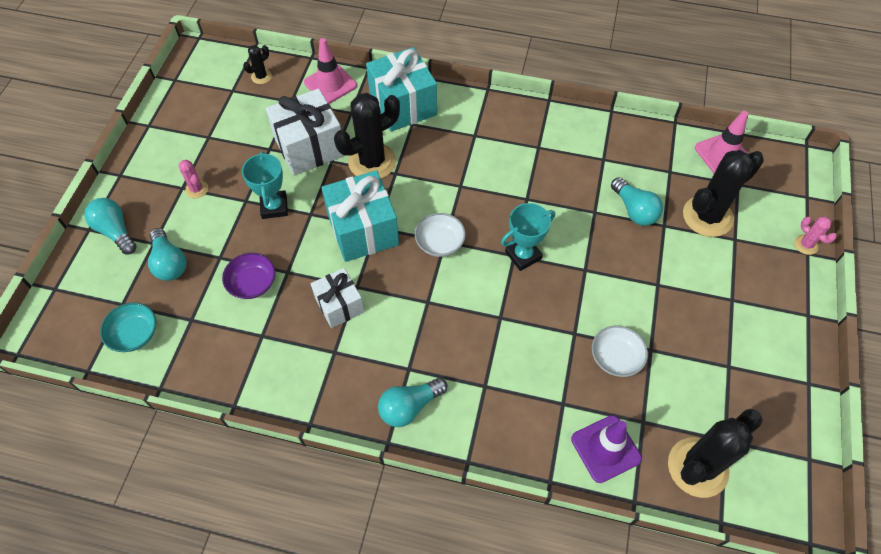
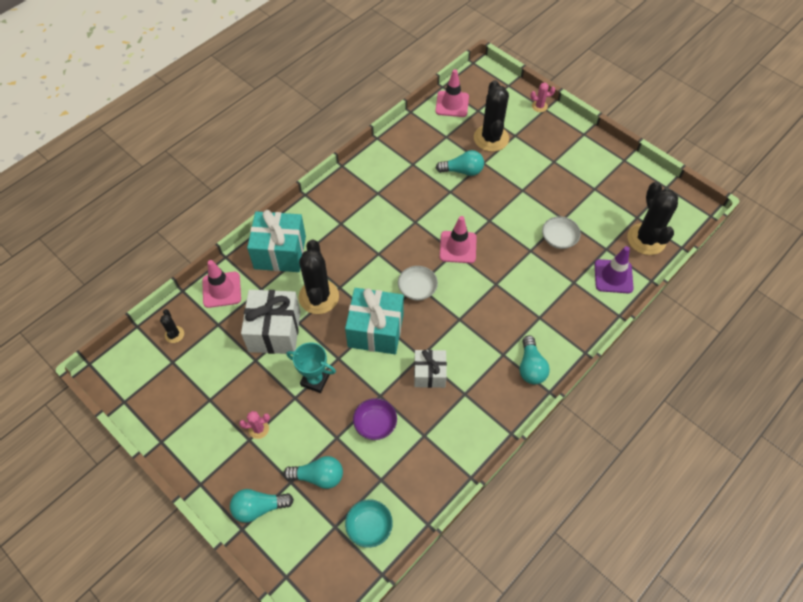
camera: 60 degrees left, 0 degrees up
(523, 255) = (458, 247): turquoise trophy -> pink traffic cone

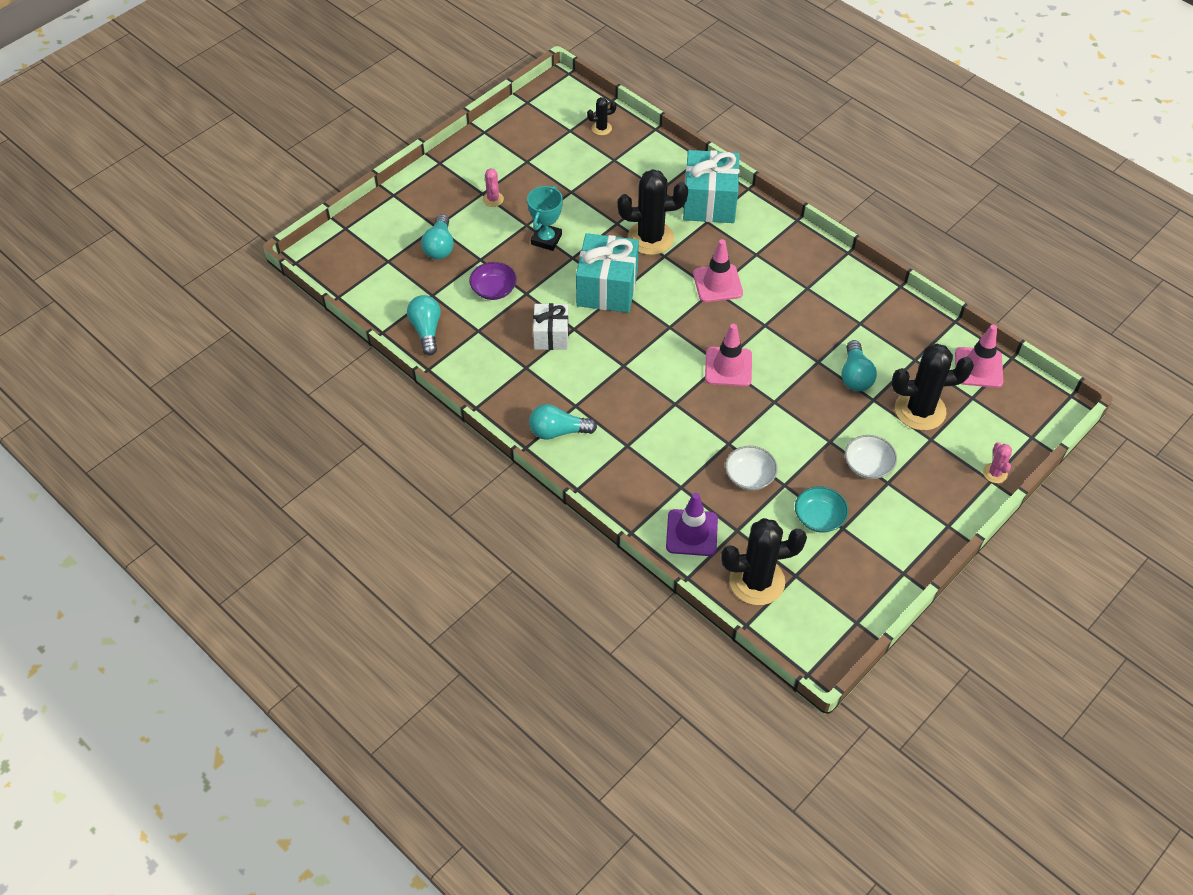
camera: 90 degrees right, 5 degrees down
(221, 290) = (657, 159): pink traffic cone -> pink traffic cone (717, 283)
(259, 507) = (412, 205): turquoise light bulb -> turquoise light bulb (426, 330)
(275, 331) = (605, 204): white gift -> none
(369, 526) = (385, 286): turquoise bowl -> turquoise bowl (819, 517)
(417, 289) = (664, 326): white bowl -> white bowl (868, 465)

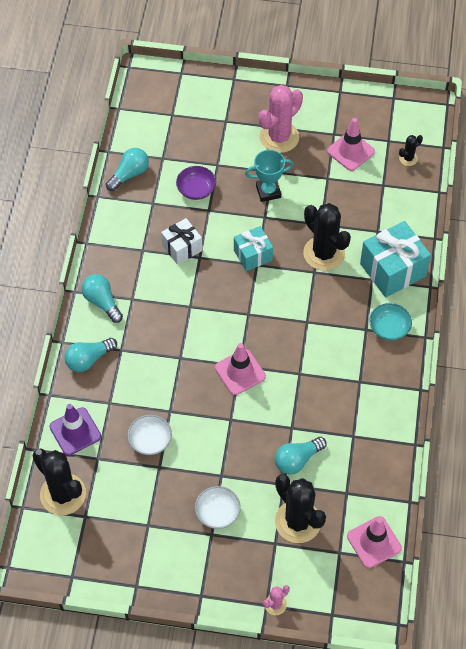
camera: 55 degrees right, 5 degrees up
(440, 246) = (209, 135): turquoise light bulb -> turquoise light bulb (89, 359)
(493, 199) = (279, 137): pink cactus -> pink cactus, size x2.16
(601, 128) = (408, 158): black cactus -> black cactus turned 75 degrees counterclockwise
(607, 288) = (253, 255): turquoise gift -> turquoise gift, size x0.61
(717, 283) = (315, 321): pink traffic cone -> pink traffic cone (350, 151)
(819, 517) = (146, 505): turquoise bowl -> turquoise bowl (389, 328)

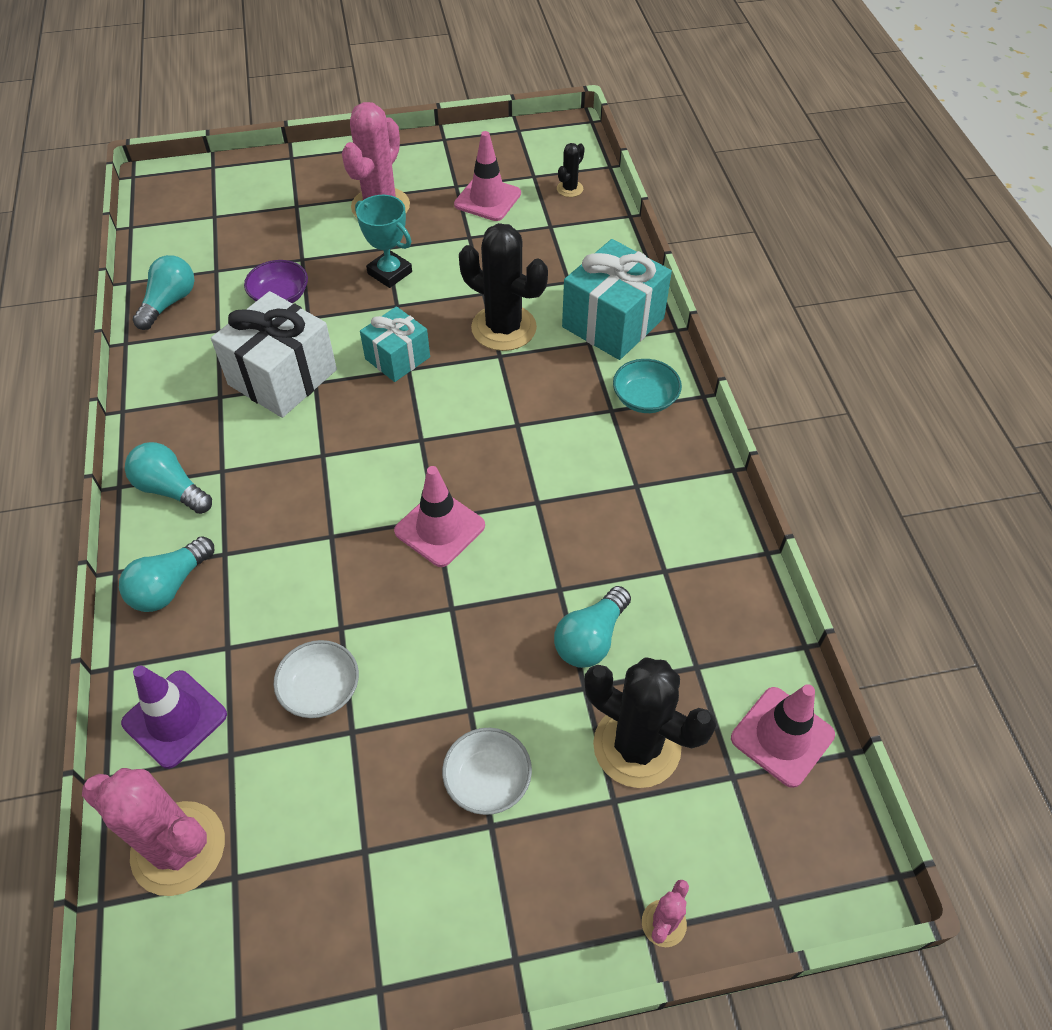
camera: 20 degrees left, 5 degrees down
(63, 494) = (178, 848): black cactus -> pink cactus
(182, 248) = (283, 377): white gift -> white gift, size x1.64
(268, 191) = (390, 273): turquoise trophy -> turquoise trophy turned 75 degrees clockwise

